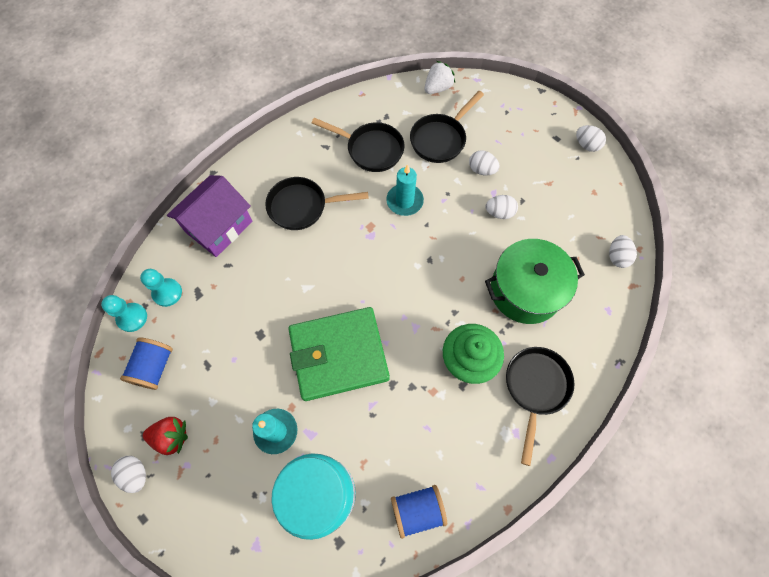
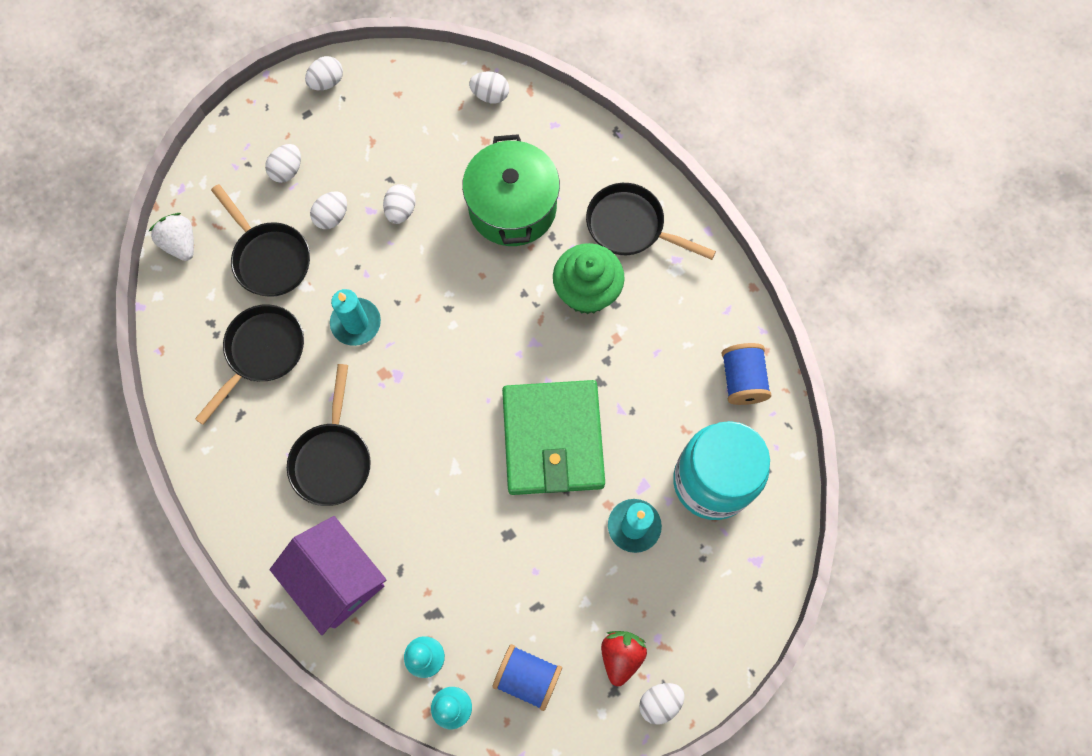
camera: 80 degrees left, 5 degrees up
(509, 135) = (287, 170): none -> white egg

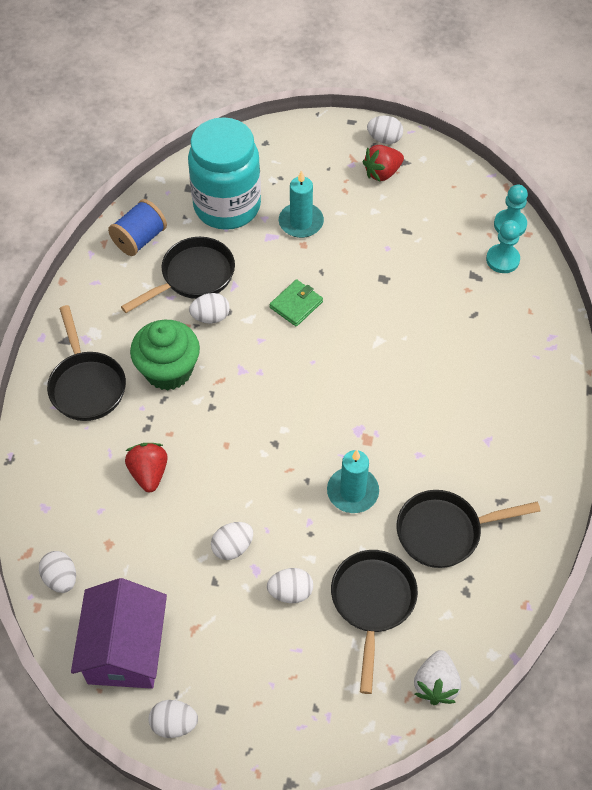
camera: 135 degrees left, 15 degrees down
(287, 170) = (288, 668): white egg -> white egg (210, 317)
(332, 459) = (458, 414): black pan -> black pan (193, 276)
(337, 579) = (521, 342): purple house -> purple house (125, 649)
(512, 207) = (149, 473): green pot -> red strawberry
(528, 677) = (448, 204): blue spool -> none
(553, 439) = (296, 304): green wallet -> green wallet, size x0.42

